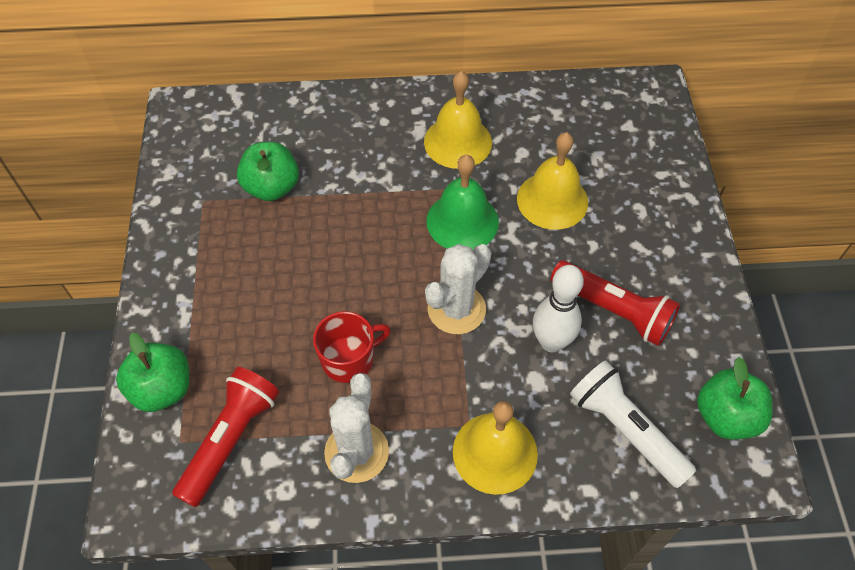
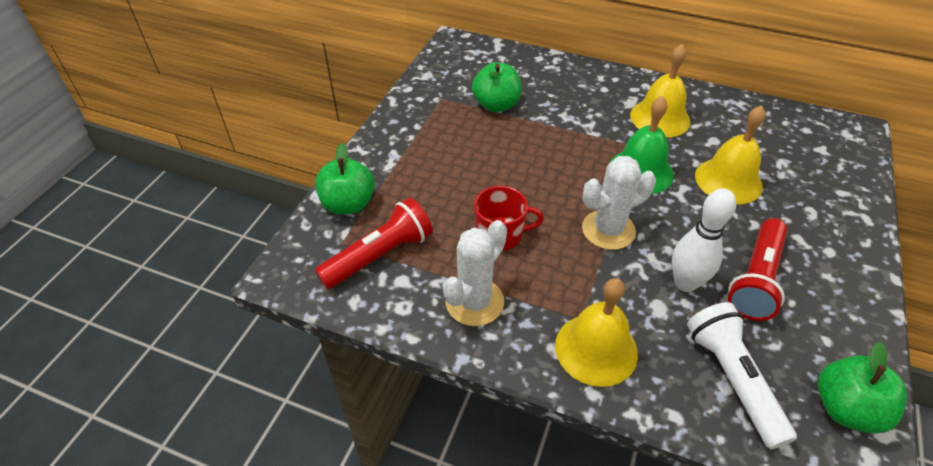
camera: 25 degrees right, 10 degrees down
(613, 310) = (756, 279): red flashlight -> red flashlight turned 60 degrees clockwise

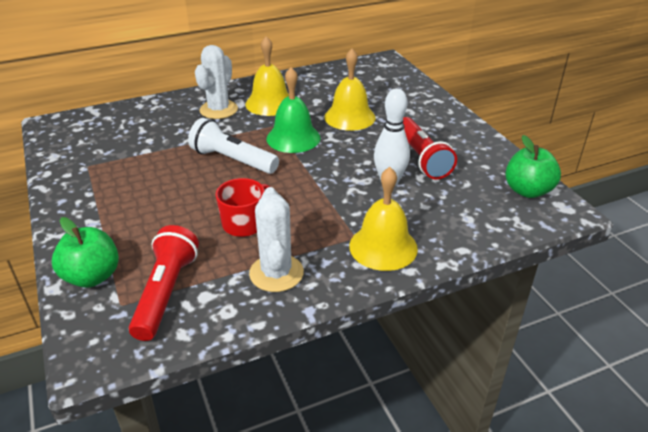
camera: 45 degrees left, 10 degrees down
(496, 105) = (141, 149): green apple -> none
(608, 230) = (312, 180): white cactus -> white cactus (218, 110)
(732, 379) = (467, 213): white flashlight -> white flashlight (232, 160)

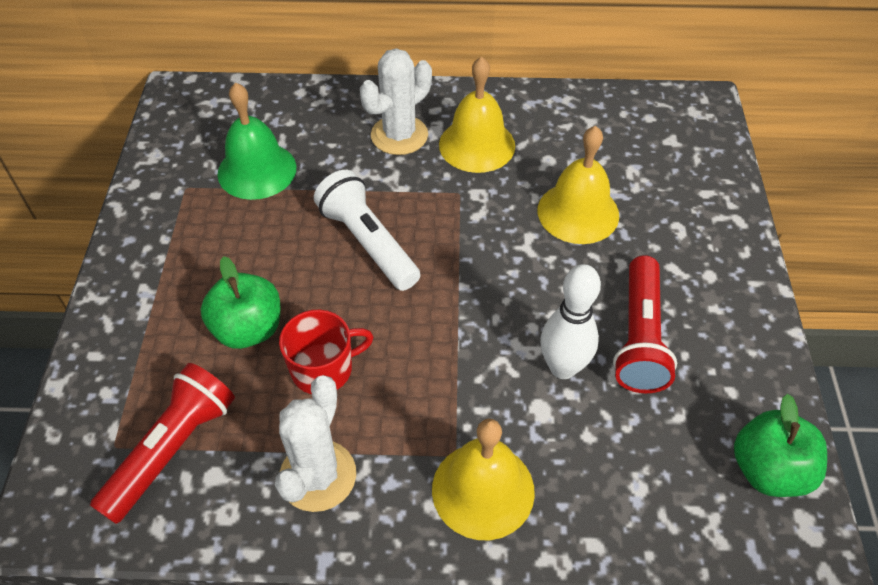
camera: 25 degrees right, 15 degrees up
(92, 276) = (104, 386): green apple -> green apple (248, 329)
(293, 138) = (472, 228): green bell -> green bell (257, 170)

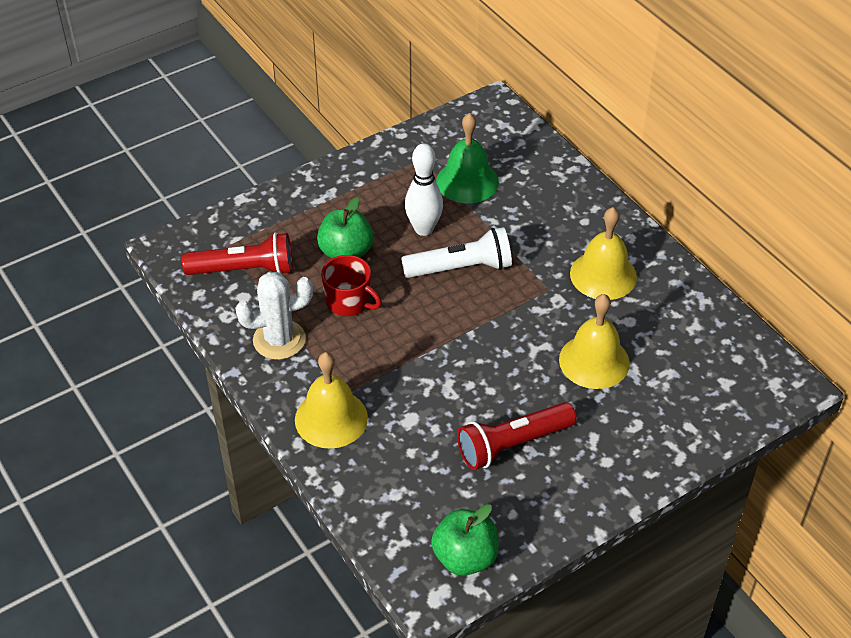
camera: 55 degrees right, 5 degrees down
(368, 243) = (460, 268): white flashlight -> white flashlight turned 60 degrees clockwise
(399, 135) = (569, 230): white cactus -> none
(563, 367) = (451, 415): white bowling pin -> white bowling pin (423, 229)

